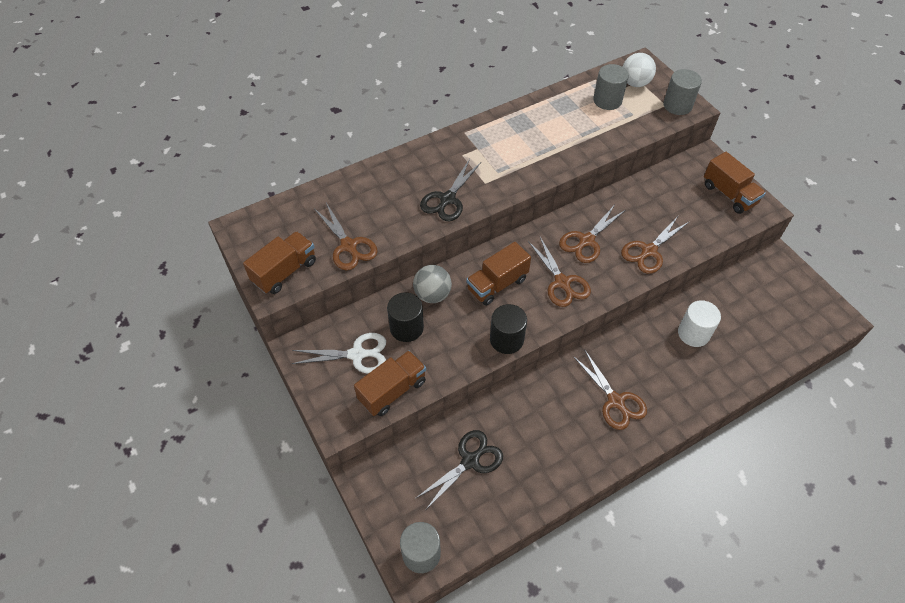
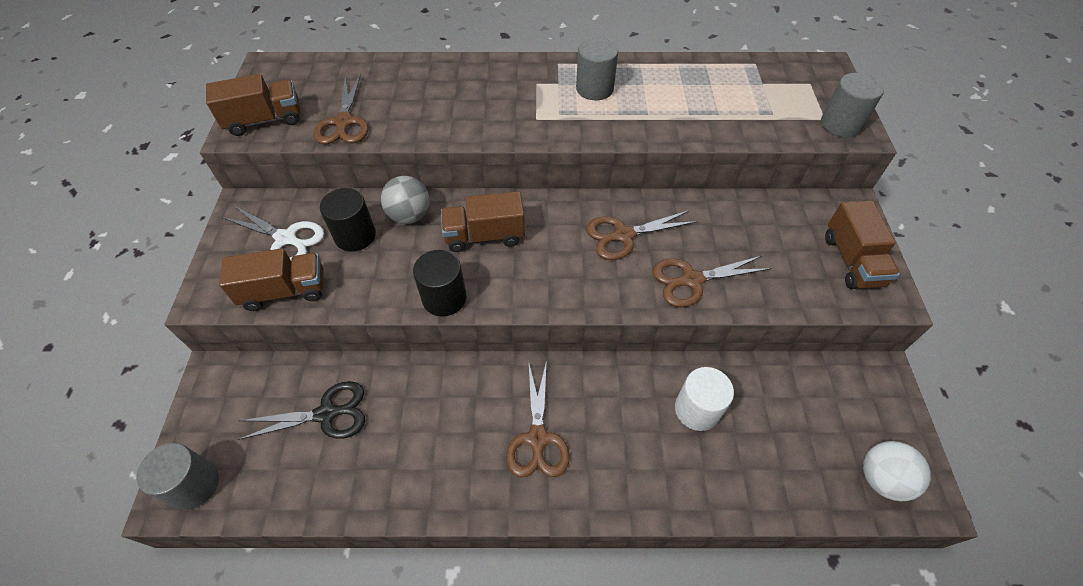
camera: 30 degrees right, 0 degrees up
(447, 199) = (481, 118): black scissors -> none
(562, 282) = (558, 267): brown scissors -> none
(607, 100) = (751, 89): grey cylinder -> grey cylinder (594, 89)
(635, 83) = (802, 83): white ball -> white ball (881, 478)

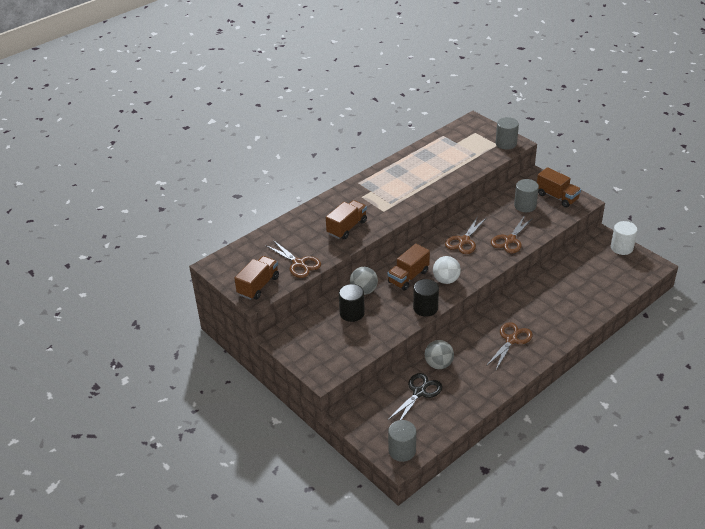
camera: 40 degrees left, 15 degrees down
(284, 291) = (354, 351): brown truck -> brown truck (347, 227)
(286, 238) = (321, 335): white scissors -> none
(401, 392) = (438, 364): none -> grey ball
(537, 438) = (511, 340): brown scissors -> brown scissors turned 105 degrees counterclockwise
(594, 89) = (390, 184): grey cylinder -> grey cylinder (525, 206)
(697, 410) = (555, 291): white cylinder -> white cylinder (621, 248)
(881, 478) = (635, 269): white ball -> white ball (446, 280)

